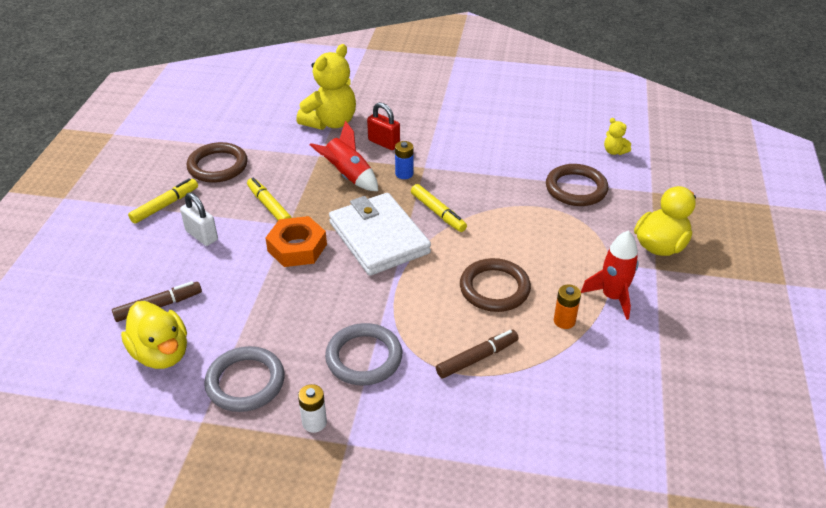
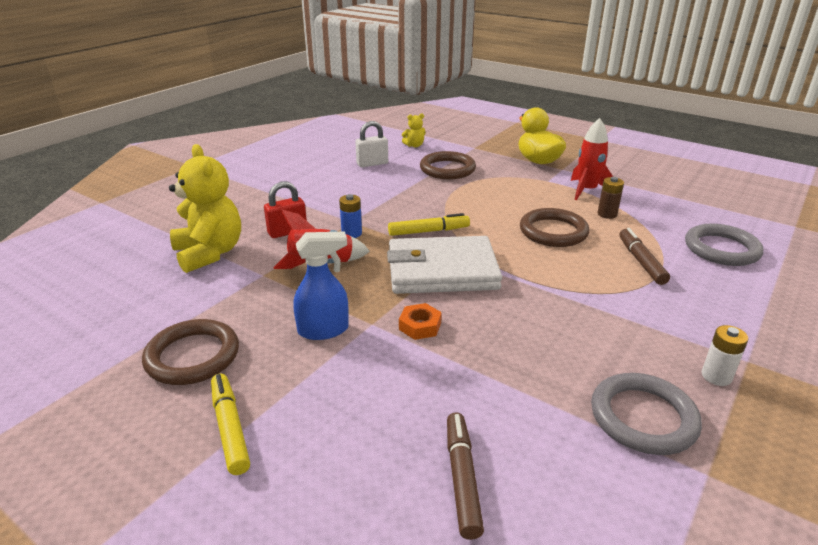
camera: 65 degrees left, 10 degrees down
(161, 353) = (566, 493): yellow duck -> none
(201, 235) = (334, 402): white padlock -> white padlock (372, 164)
(269, 206) = (324, 330): yellow marker -> blue spray bottle
(297, 247) = (420, 326): orange nut -> orange nut, size x0.58
(364, 357) = (623, 321): grey ring -> grey ring (721, 249)
(564, 321) = (607, 214): orange battery -> brown battery

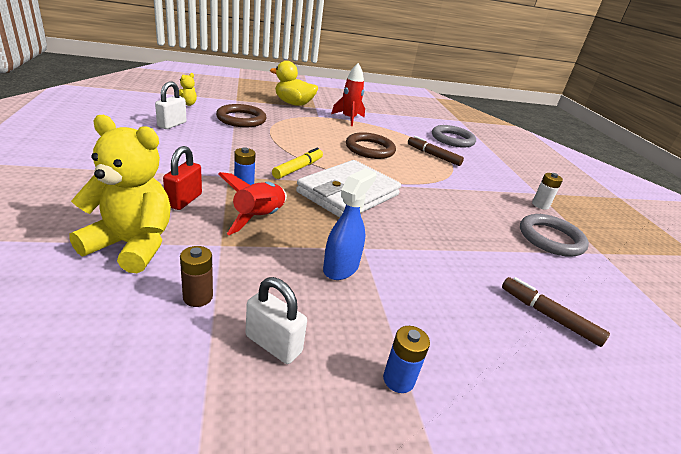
camera: 50 degrees left, 0 degrees up
(192, 356) = (273, 344): brown ring -> white padlock
(230, 428) = (398, 379): yellow marker -> blue battery
(420, 326) = (393, 236): orange nut -> none
(607, 214) = (380, 131): brown battery -> brown battery (198, 297)

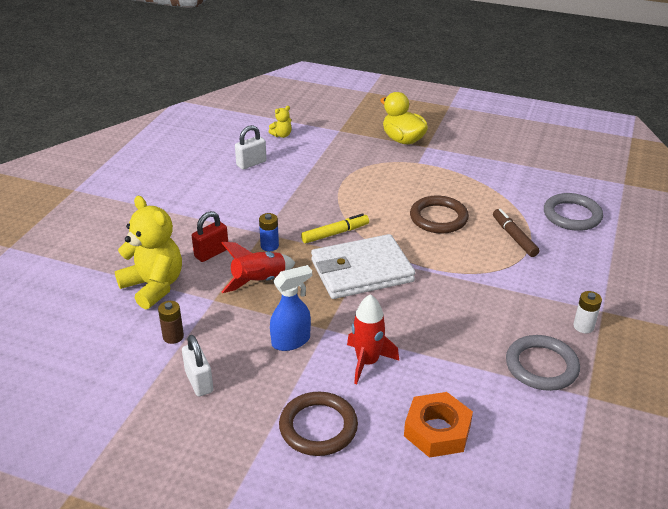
camera: 35 degrees right, 5 degrees up
(241, 119) = (324, 161): brown ring -> brown ring (318, 427)
(349, 119) = (454, 169): red rocket -> red rocket (367, 362)
(398, 379) = (262, 430): blue battery -> none
(549, 316) = (437, 431): brown marker -> orange nut

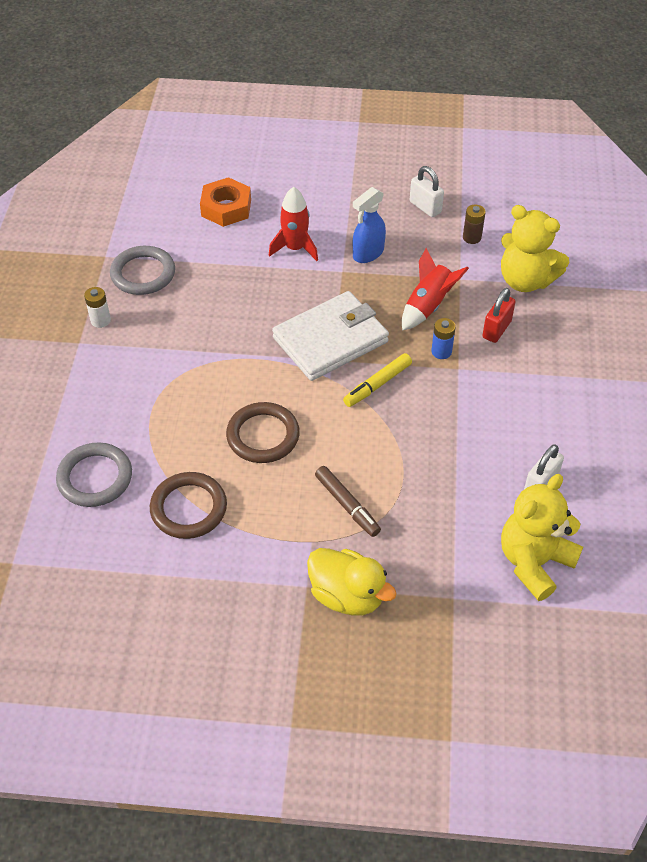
camera: 165 degrees right, 15 degrees up
(281, 135) = (534, 562): yellow teddy bear -> yellow teddy bear, size x2.26
(318, 427) = (317, 194): brown ring -> brown ring (188, 508)
(514, 237) = (169, 423): brown marker -> brown marker (347, 505)

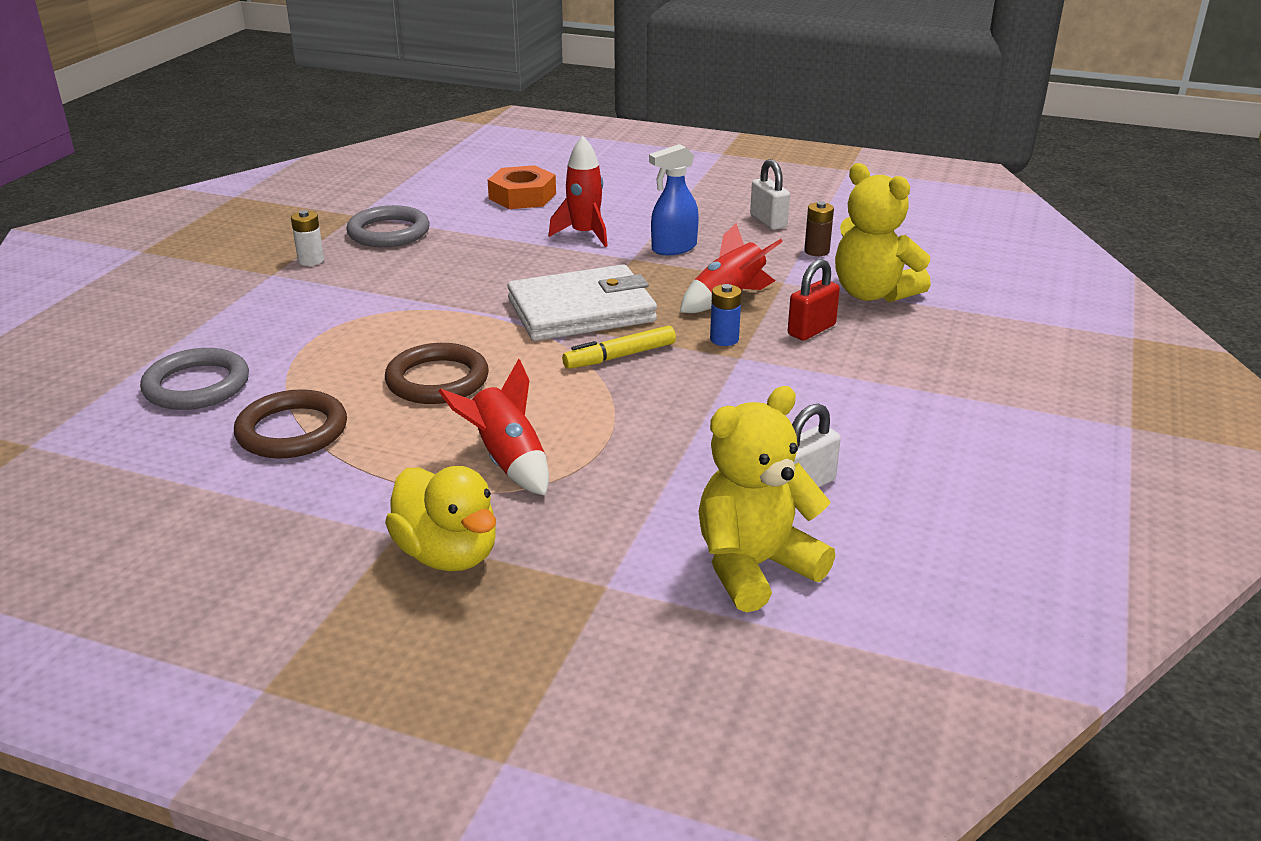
camera: 15 degrees right, 20 degrees down
(347, 505) = (507, 461): brown marker -> red rocket

